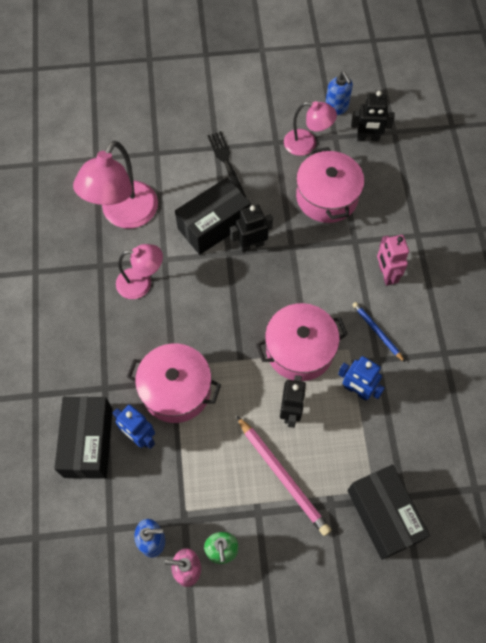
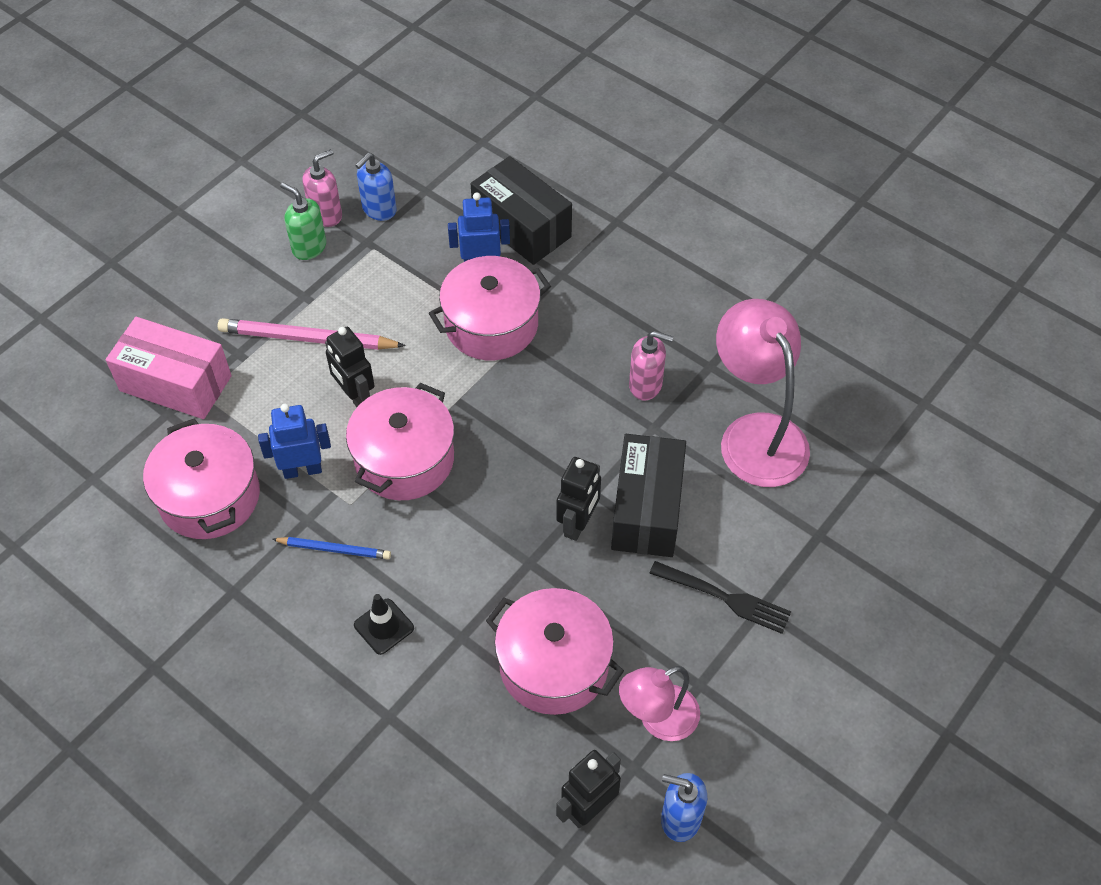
camera: 135 degrees right, 10 degrees down
(141, 283) = (646, 385): pink lamp -> pink soap dispenser
(383, 515) = (175, 383): black box -> pink box
(386, 274) = (384, 626): pink robot -> black traffic cone
(418, 418) = (209, 497): none -> pink pot

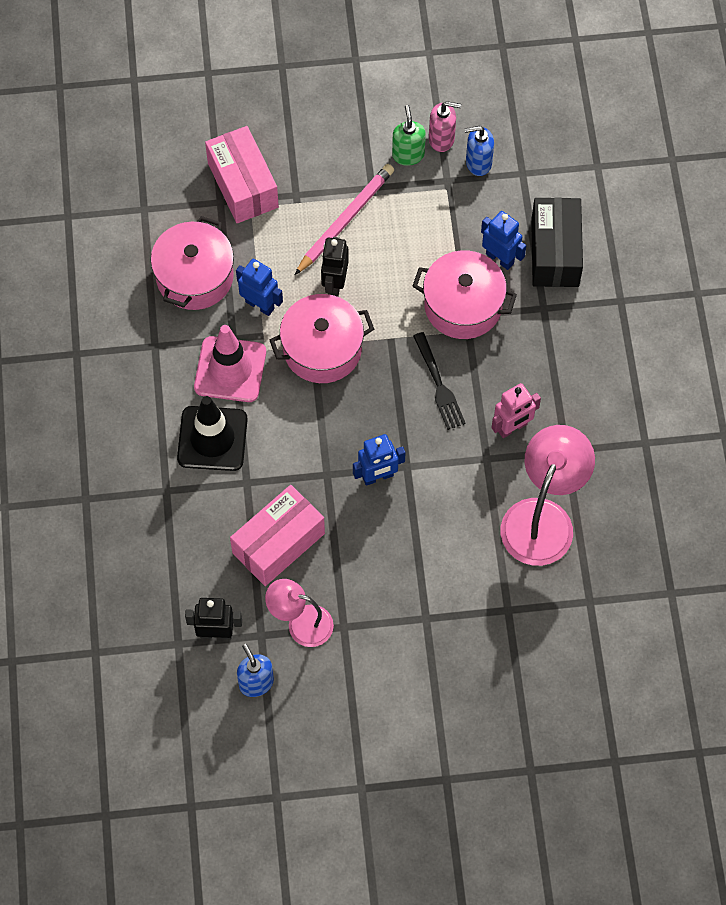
camera: 45 degrees right, 10 degrees up
(308, 339) = (345, 220): pink pencil -> pink pencil turned 75 degrees clockwise
(334, 549) = (230, 369): blue pencil -> pink traffic cone
(384, 626) = (212, 439): black traffic cone -> black traffic cone, size x1.89
(554, 665) = (278, 543): pink pot -> pink box
(578, 524) = (378, 476): black robot -> blue robot
(646, 385) = (512, 428): pink soap dispenser -> pink robot
(646, 509) = (426, 503): black box -> none
(724, 598) = (411, 594): black fork -> black fork (439, 384)

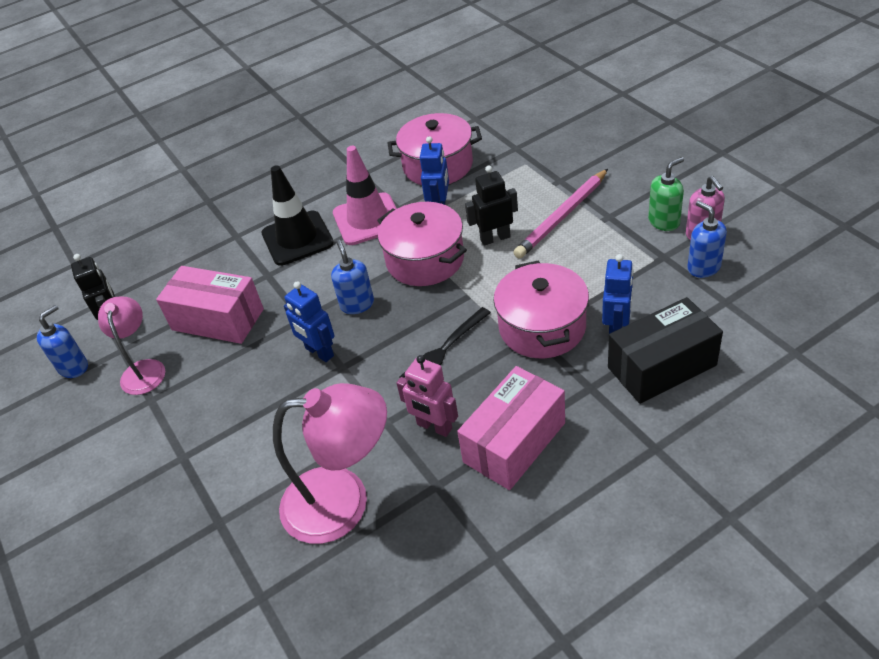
camera: 70 degrees right, 20 degrees down
(242, 185) = (541, 151): pink box -> pink box (514, 442)
(340, 425) = (357, 304): none -> blue soap dispenser
(345, 220) = (562, 216): pink pencil -> pink pencil turned 120 degrees clockwise

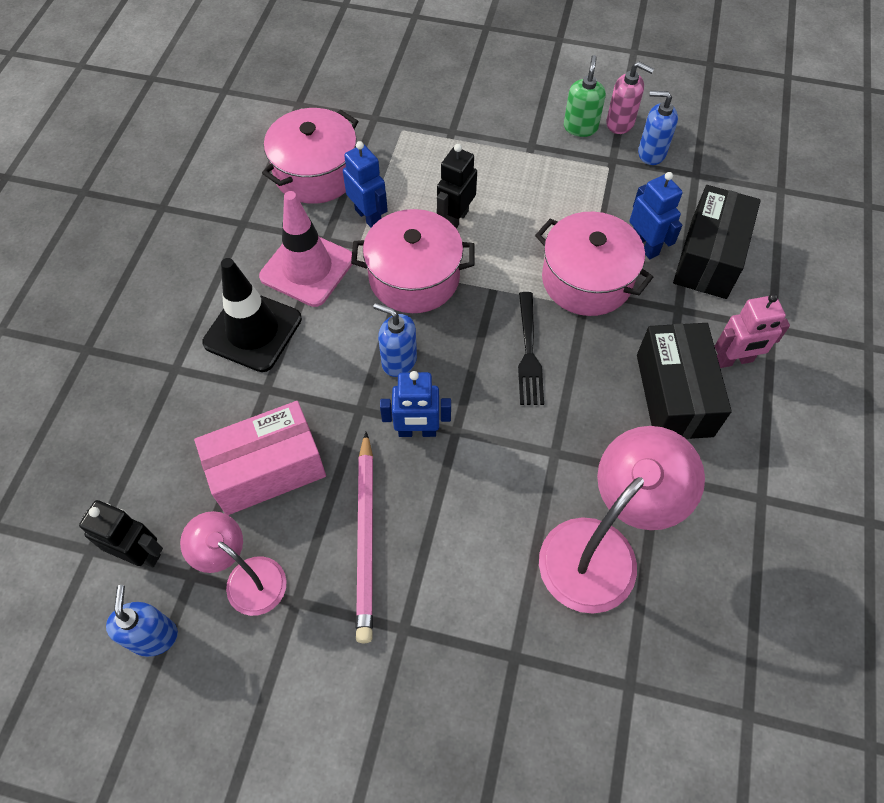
camera: 50 degrees left, 15 degrees up
(434, 427) = (599, 427): pink robot -> pink robot (734, 360)
(514, 442) = (674, 395): pink box -> black box
(562, 216) = (492, 166): pink pencil -> pink pencil (365, 537)

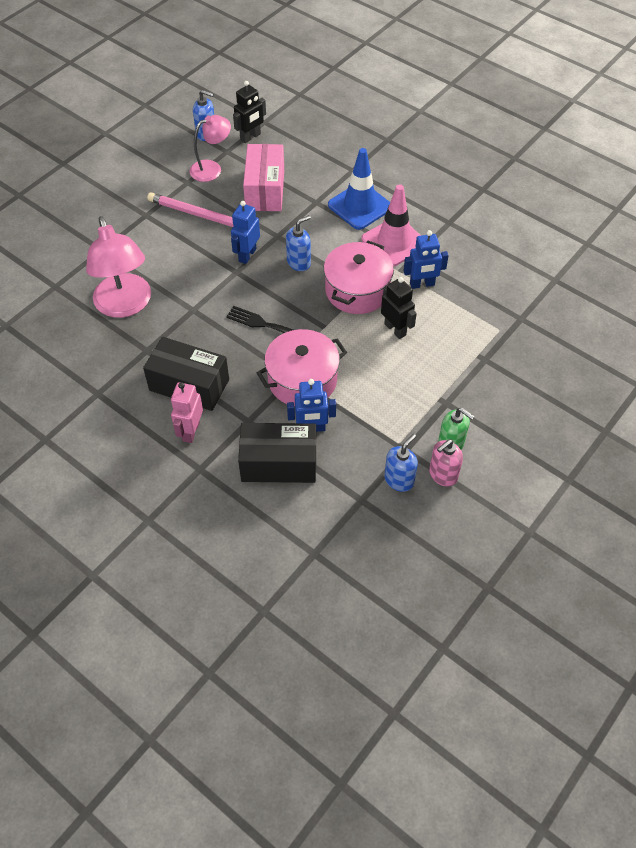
camera: 115 degrees right, 5 degrees down
(253, 331) = (360, 206): black traffic cone -> blue traffic cone
(316, 173) = (477, 269): pink pot -> none
(708, 257) = (279, 463): black box -> black box turned 45 degrees counterclockwise

